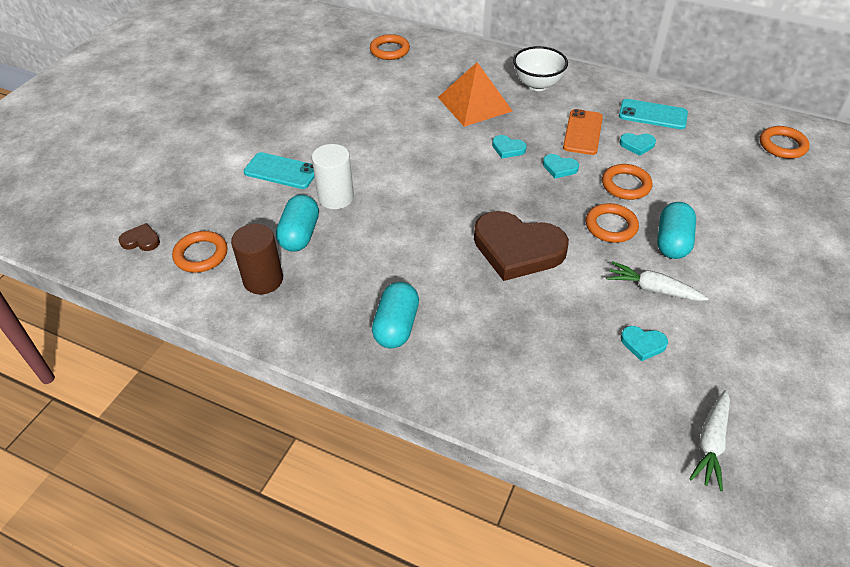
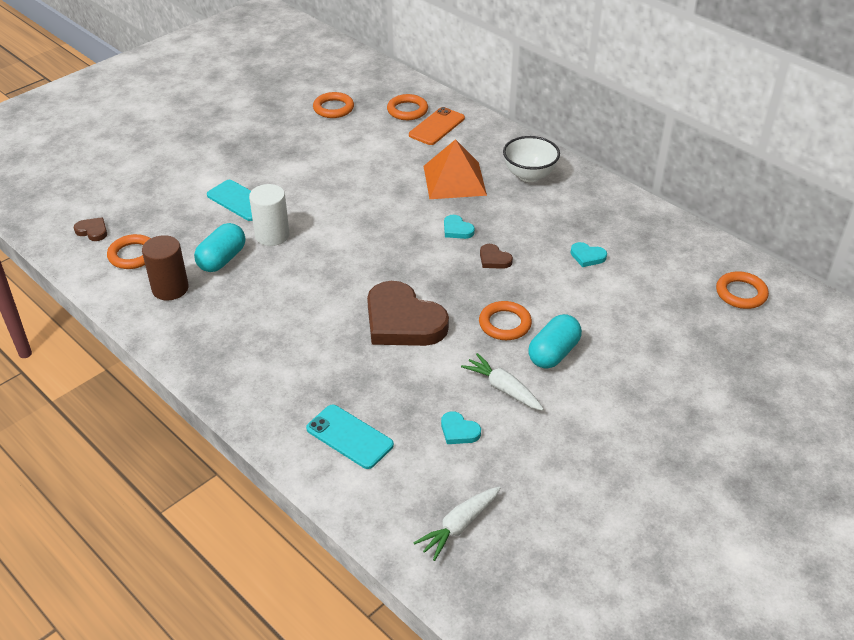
camera: 20 degrees right, 5 degrees down
(396, 326) = (255, 355): turquoise capsule -> none
(559, 168) = (494, 259): turquoise heart -> brown heart
(582, 132) = (541, 231): orange phone -> orange phone (436, 127)
(626, 185) = (547, 291): orange ring -> orange ring (333, 108)
(652, 115) = (626, 231): turquoise phone -> turquoise phone (349, 437)

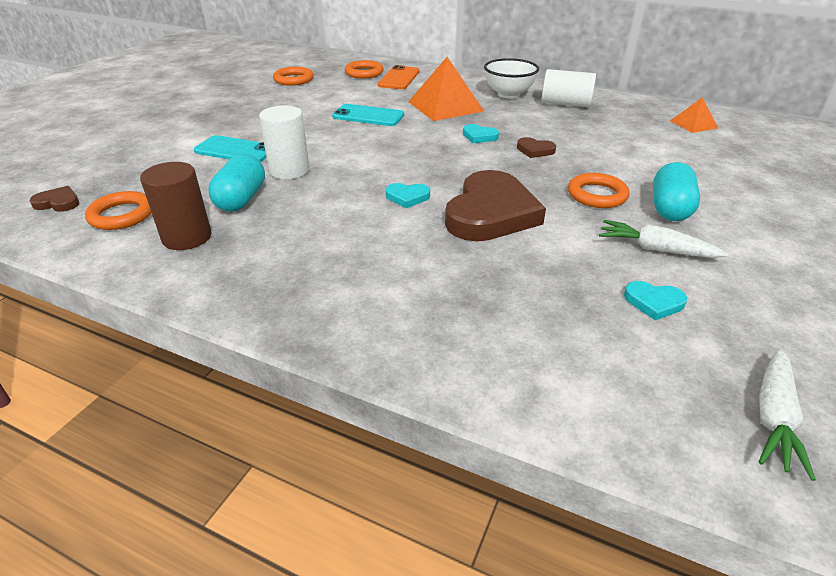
camera: 20 degrees left, 5 degrees down
(349, 437) = (530, 343): turquoise phone -> turquoise phone (368, 116)
(403, 321) = (490, 213): brown heart -> brown heart turned 90 degrees counterclockwise
(576, 202) = (565, 104): none -> white cylinder
(587, 256) = (616, 135): turquoise heart -> turquoise heart (407, 197)
(679, 260) = (693, 124): none -> orange pyramid
(741, 293) = (770, 136): orange ring -> none

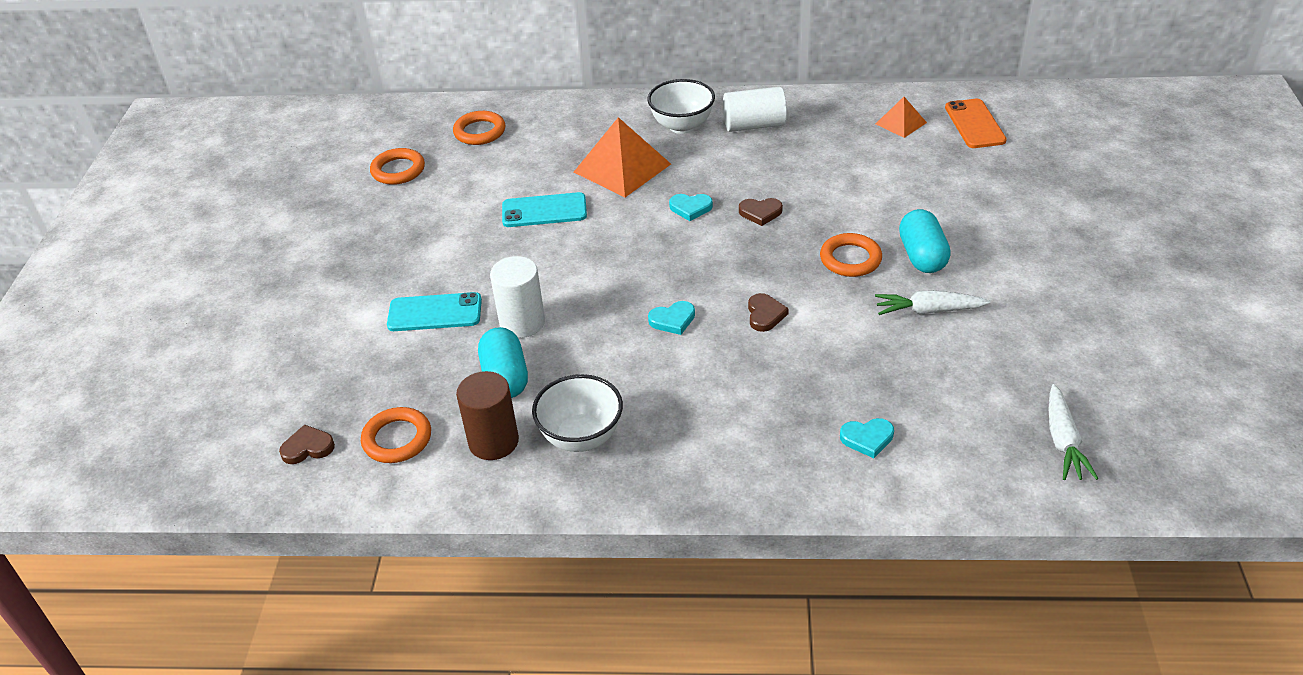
camera: 20 degrees left, 5 degrees up
(257, 255) = (581, 437): none -> white bowl
(399, 78) = (532, 131): orange phone -> orange phone (974, 124)
(490, 213) = (765, 315): brown heart -> brown heart, size x0.42
(653, 302) = (948, 369): turquoise heart -> turquoise heart (867, 439)

